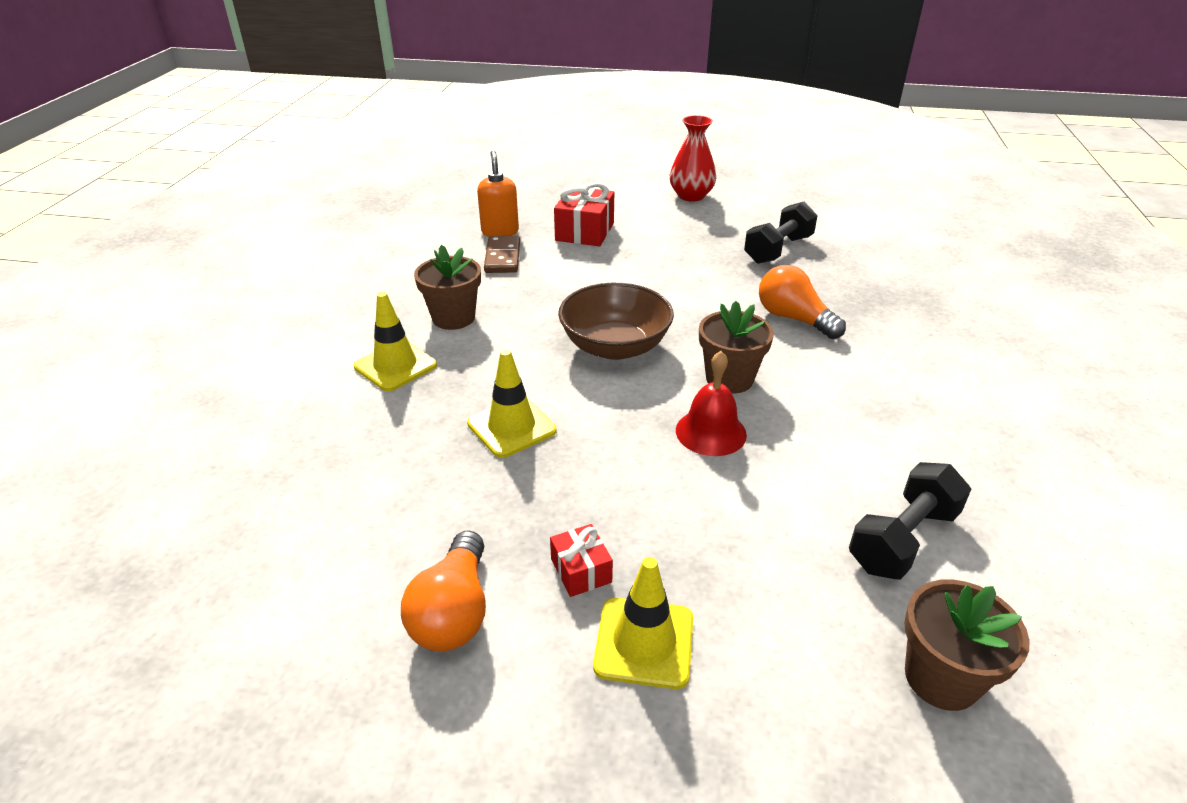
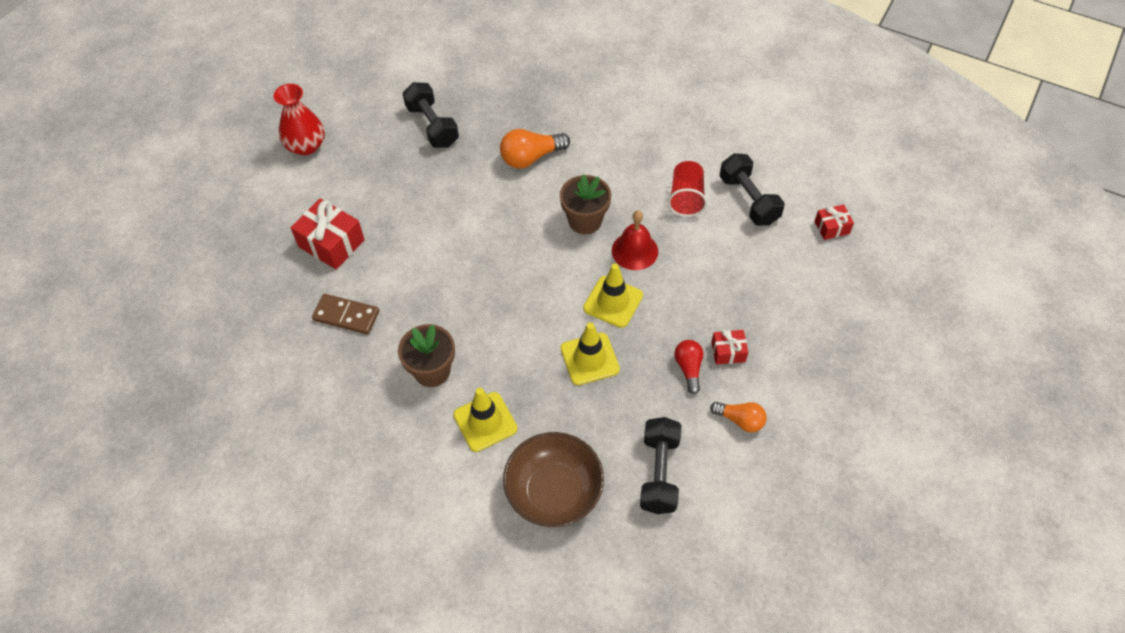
camera: 70 degrees left, 20 degrees up
(342, 531) = (659, 473): none -> black dumbbell
(454, 611) = (740, 420): orange light bulb -> orange light bulb, size x0.65
(500, 232) = (295, 308): orange soap dispenser -> none
(531, 529) = (688, 368): none -> red light bulb
(615, 346) = (520, 273): brown bowl -> brown bowl (554, 492)
(644, 642) = (783, 337): yellow traffic cone -> yellow traffic cone (613, 302)
(844, 465) = (686, 198): none -> red cup
(941, 678) = (832, 227): brown flower pot -> red gift

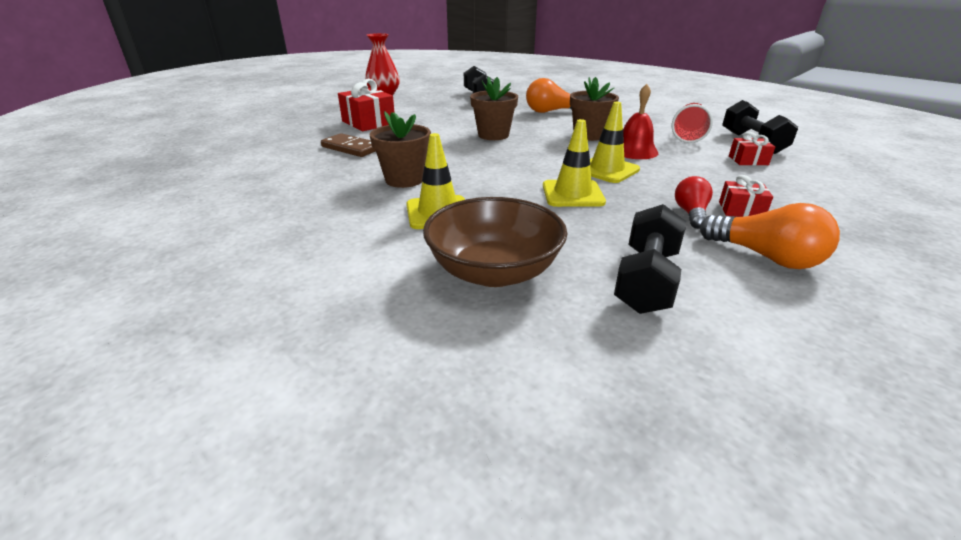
camera: 15 degrees right, 25 degrees down
(484, 245) = (493, 135): none -> brown flower pot
(740, 420) = (765, 257): orange light bulb -> orange light bulb, size x1.54
(832, 227) = (850, 162): red gift -> red gift (748, 160)

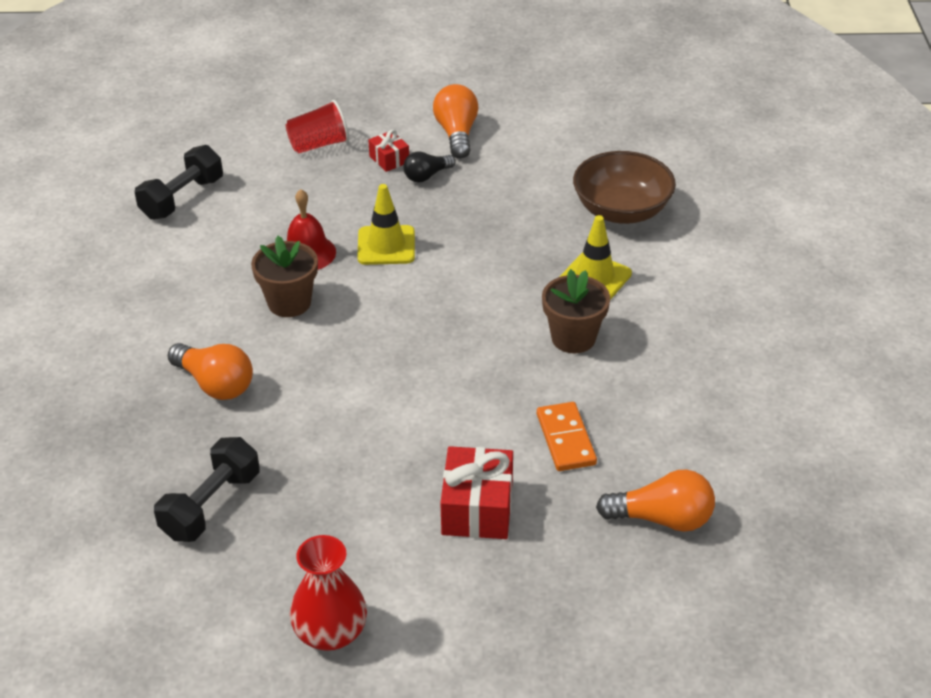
camera: 135 degrees left, 10 degrees up
(262, 145) = (662, 518): none -> orange light bulb
(351, 148) = (566, 439): brown domino -> orange domino
(493, 135) = (380, 368): brown flower pot -> none
(572, 194) = (467, 237): yellow traffic cone -> none
(646, 280) = (548, 160): black dumbbell -> none
(688, 136) = (206, 241): red cup -> red cup (319, 144)
(691, 214) = (427, 176): red light bulb -> black light bulb
(748, 160) = (253, 186): red gift -> none

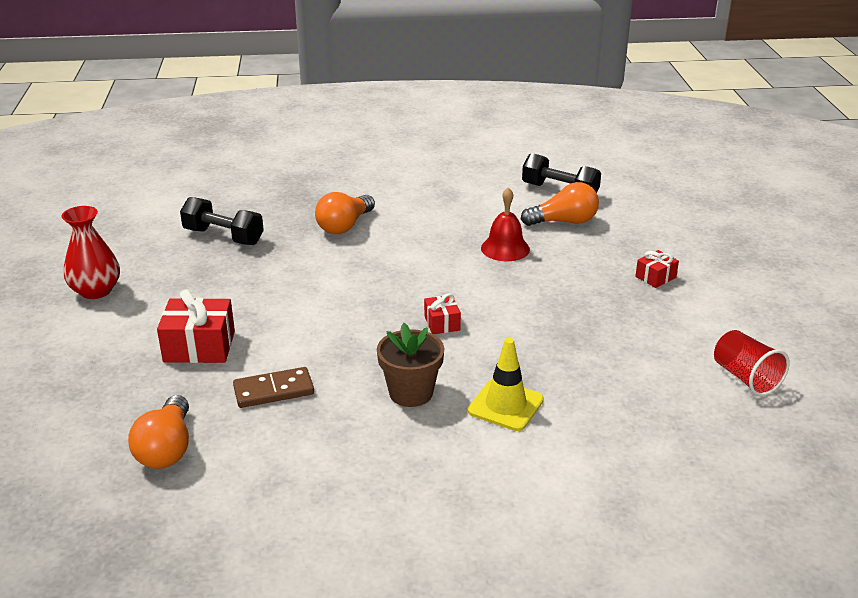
camera: 85 degrees right, 10 degrees down
(289, 303) = (440, 246): brown flower pot -> none
(319, 144) = (661, 241): red cup -> red cup (745, 378)
(386, 245) = (525, 284): yellow traffic cone -> none
(427, 176) = (638, 298): black light bulb -> none
(453, 310) = (442, 323): none -> red gift
(457, 134) = (717, 312): orange light bulb -> orange light bulb (563, 222)
(566, 439) = (274, 391): orange domino -> brown domino
(621, 210) = (627, 424): brown bowl -> none

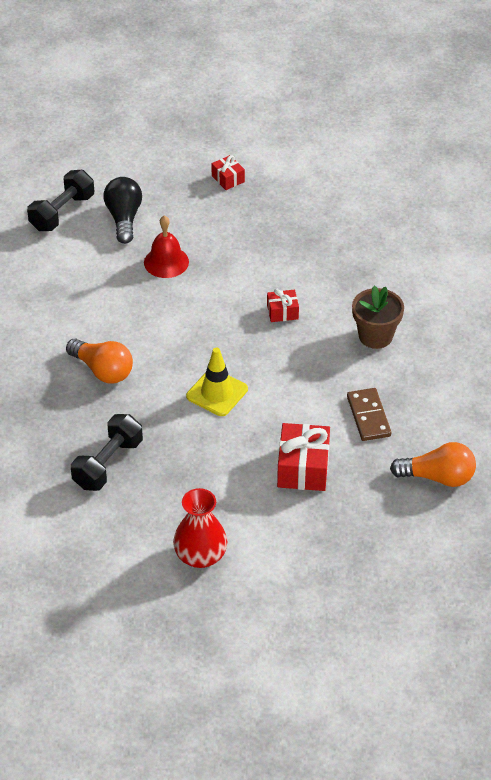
camera: 85 degrees left, 15 degrees up
(505, 405) = (393, 286): yellow traffic cone -> yellow traffic cone (217, 393)
(563, 222) = (124, 218): orange light bulb -> black light bulb
(745, 378) = (367, 161): red cup -> none

